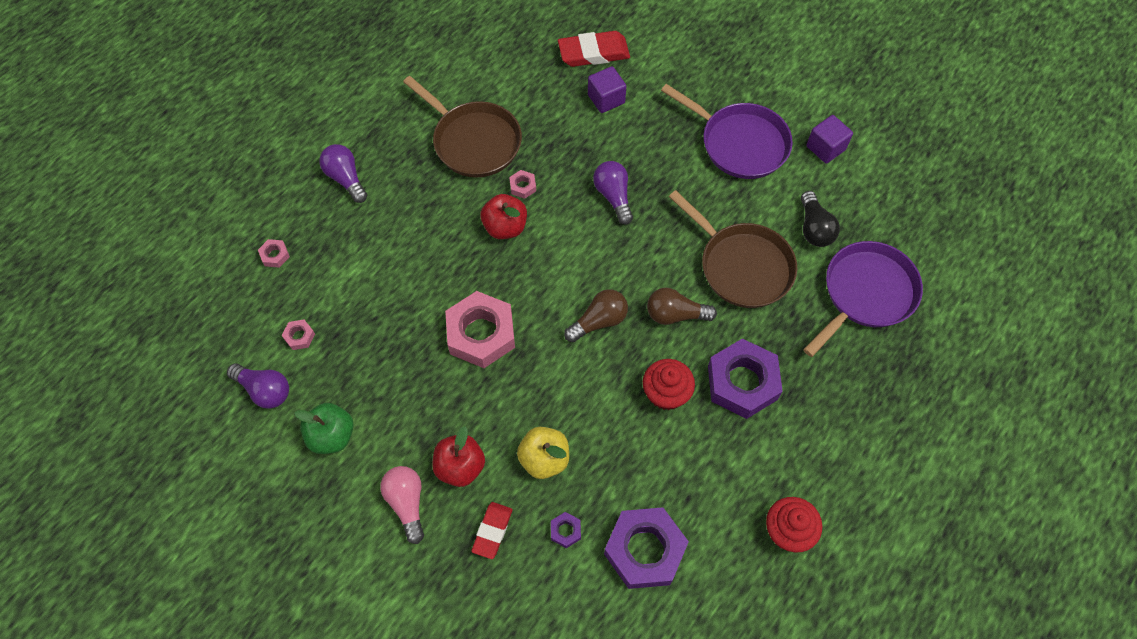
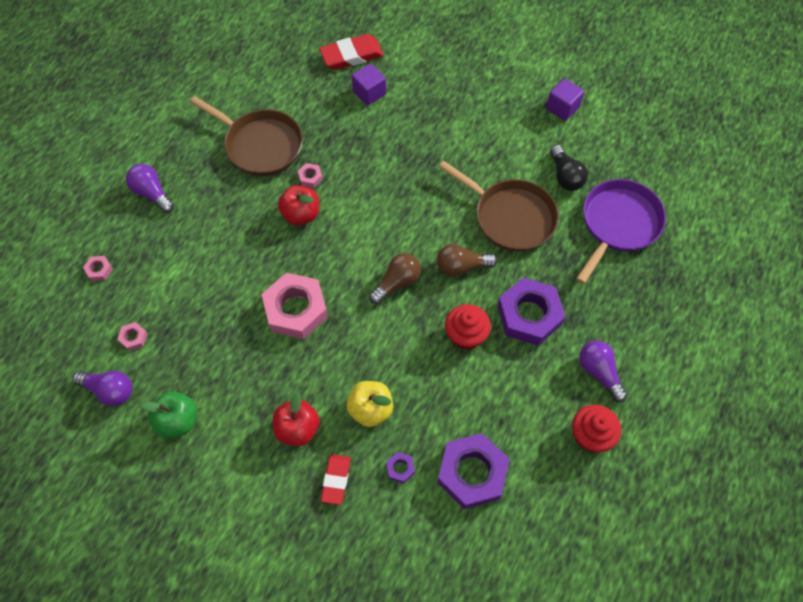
camera: 10 degrees left, 0 degrees up
(407, 503) = (256, 469): pink light bulb -> none
(613, 196) = (390, 174): purple light bulb -> purple light bulb (599, 372)
(739, 143) = (490, 114): purple pan -> none

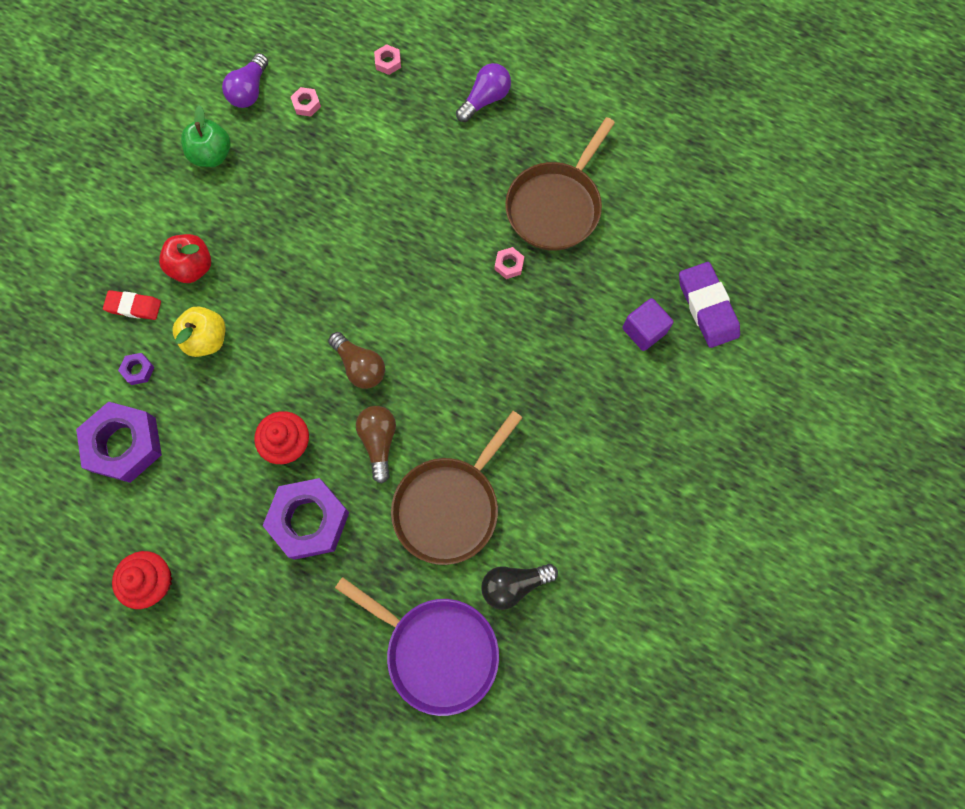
camera: 90 degrees right, 10 degrees up
(296, 310) = (330, 258): pink nut -> none
(301, 214) = (455, 257): red apple -> none
(351, 55) = (707, 307): red eraser -> purple eraser
(562, 108) = (631, 591): purple cube -> none
(599, 372) = (228, 600): purple light bulb -> none

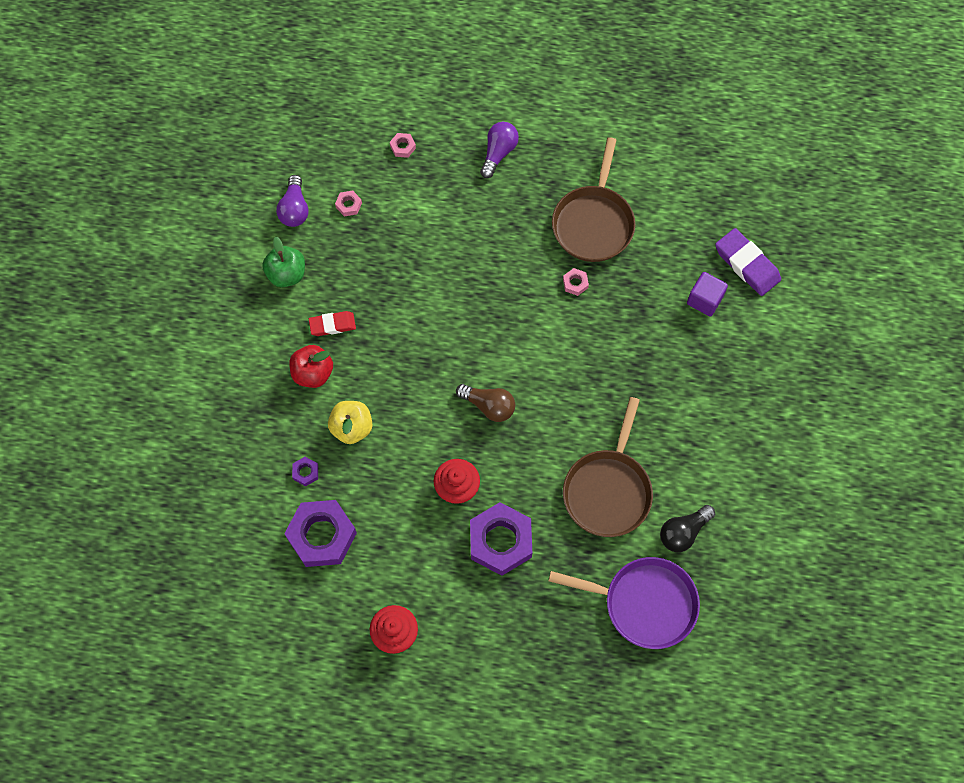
camera: 20 degrees left, 5 degrees down
(134, 306) = (277, 422): red eraser -> red eraser (332, 325)
(379, 442) = (530, 460): brown light bulb -> none

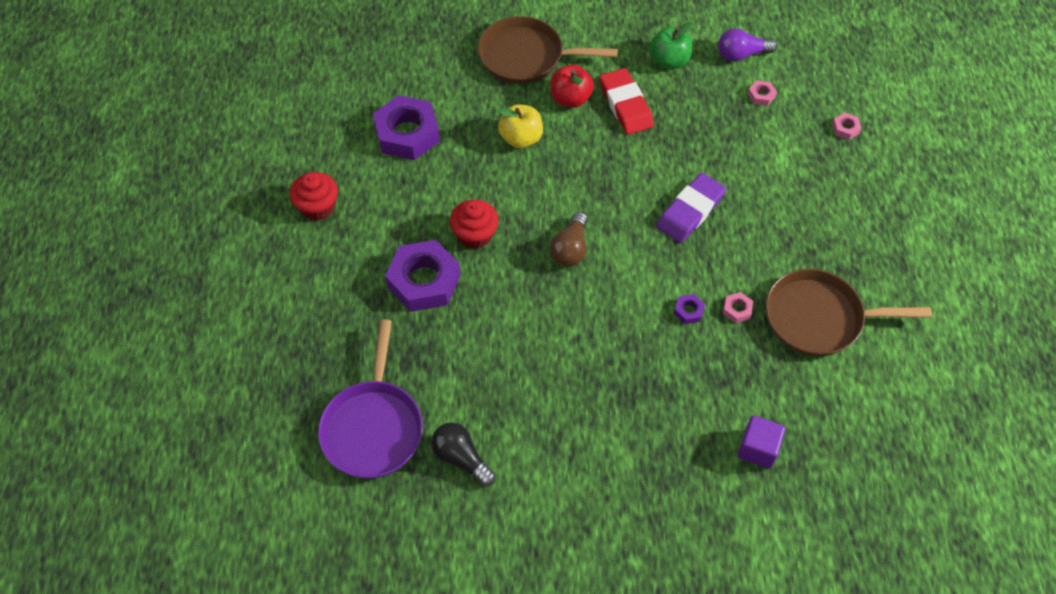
camera: 80 degrees right, 10 degrees down
(305, 472) = (468, 111): purple nut -> purple nut (688, 311)
(332, 325) = (625, 105): red eraser -> red eraser, size x1.58
(498, 153) = (872, 214): purple light bulb -> none
(608, 490) = (497, 374): brown pan -> brown pan (526, 57)
(747, 264) = (821, 492): purple eraser -> purple eraser (690, 211)

